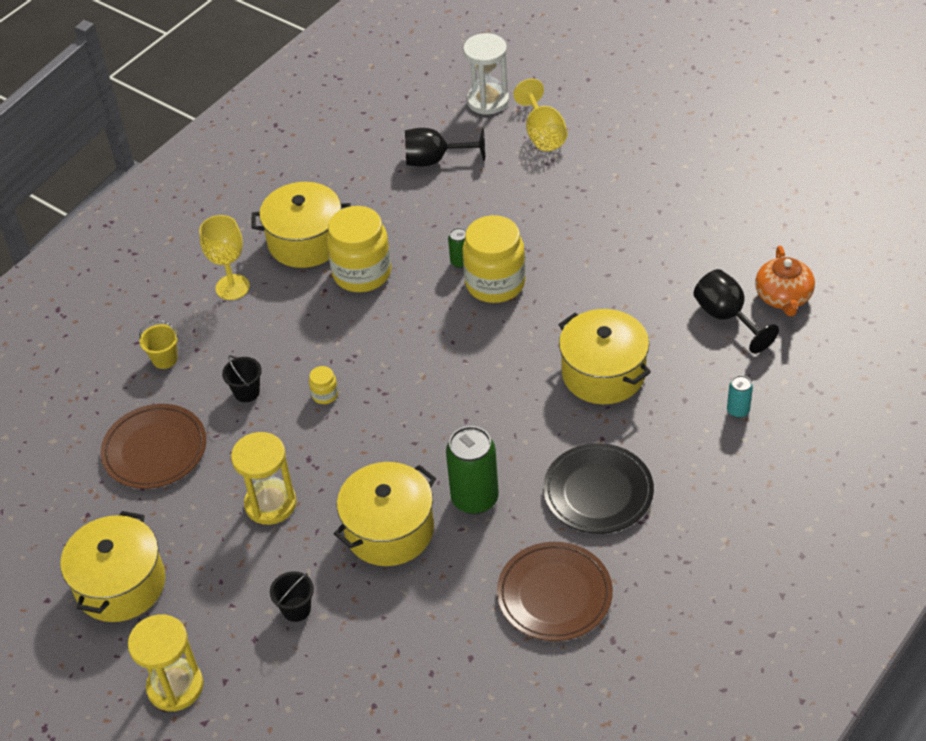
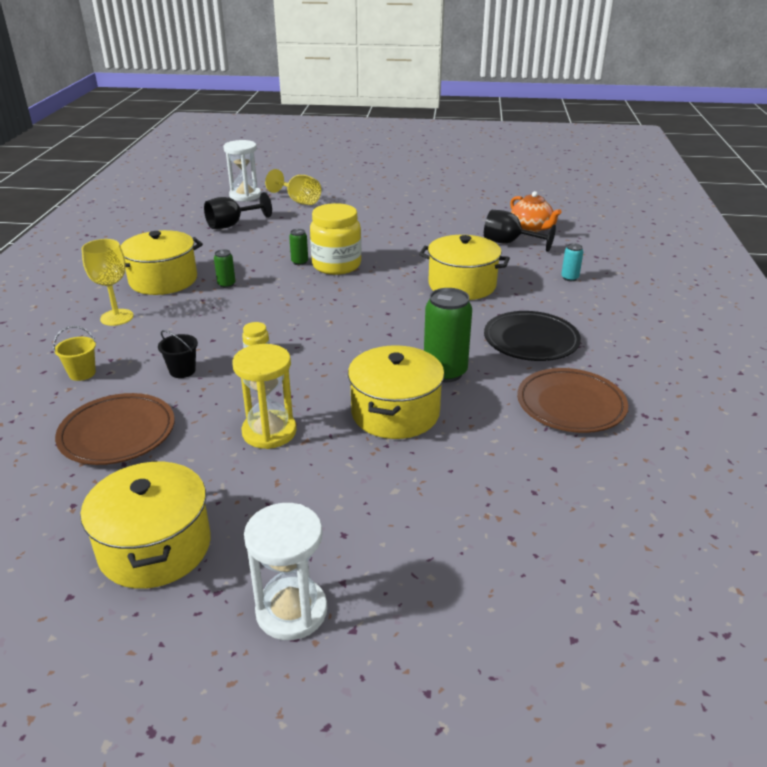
camera: 35 degrees left, 15 degrees down
(175, 686) = (291, 611): yellow hourglass -> white hourglass
(296, 609) = (364, 495): black bucket -> none
(362, 273) = (226, 284): yellow jar -> green can

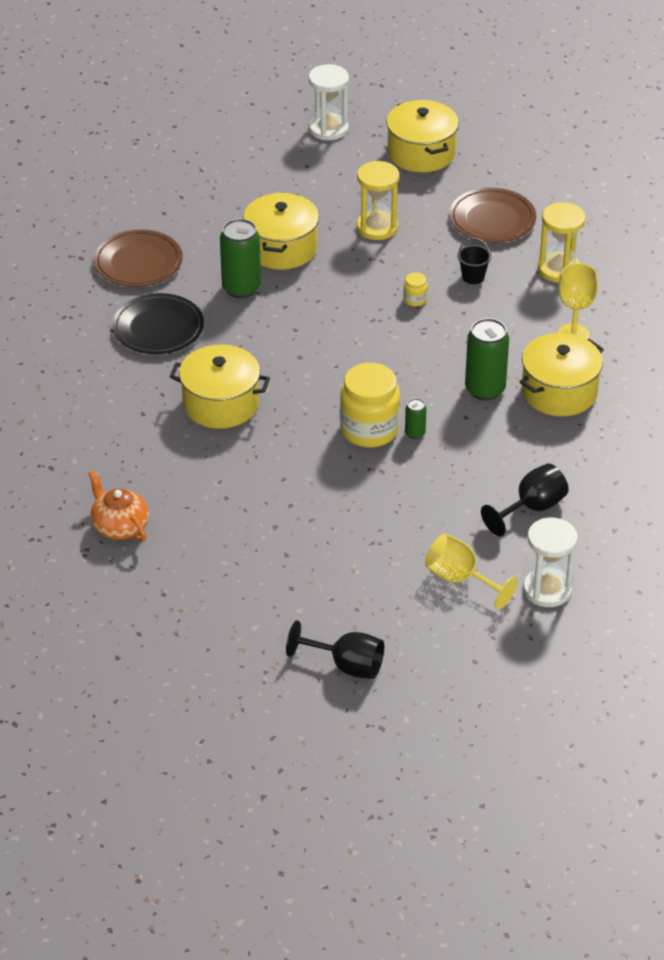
camera: 175 degrees right, 10 degrees up
(82, 373) = (559, 269): yellow bucket -> yellow hourglass
(226, 284) = (485, 389): green can -> green can, size x2.03
(509, 243) = (155, 488): black goblet -> black goblet (346, 666)
(569, 278) = (95, 423): turquoise can -> none

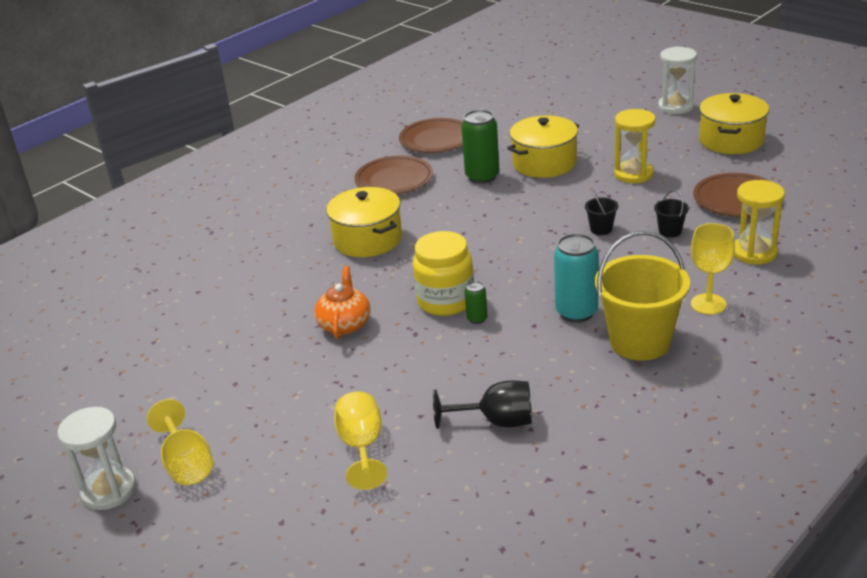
camera: 45 degrees right, 10 degrees down
(119, 526) = (194, 285): orange teapot -> orange teapot (345, 324)
(158, 328) = (394, 180): black plate -> brown plate
(346, 666) = (187, 464): black goblet -> yellow goblet
(415, 300) = (601, 229): yellow jar -> black bucket
(485, 389) = (576, 312): green can -> turquoise can
(547, 590) = (421, 497): white hourglass -> white hourglass (109, 490)
(559, 392) = (640, 342): yellow pot -> yellow bucket

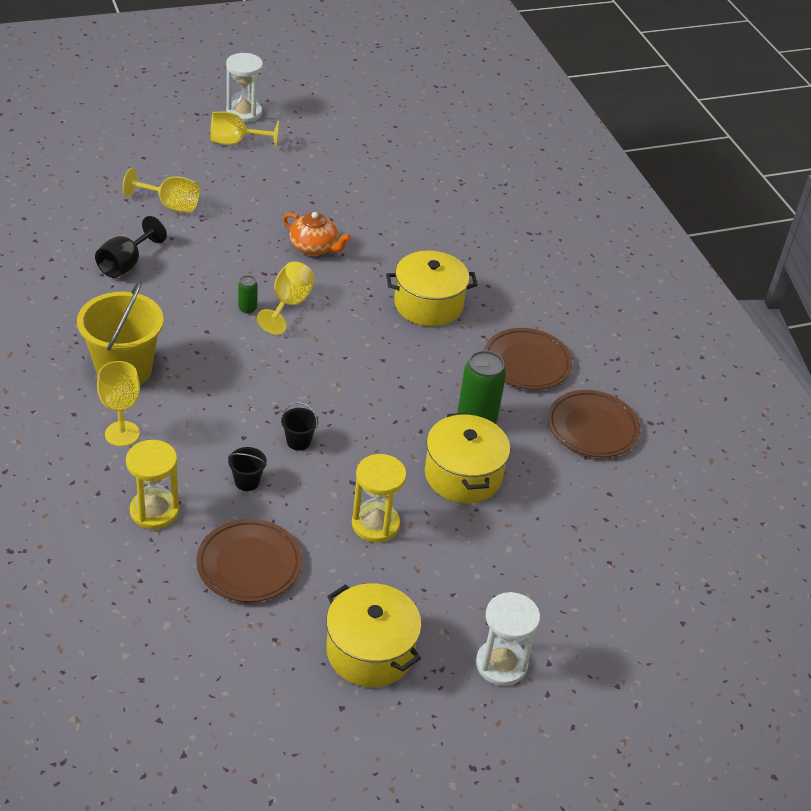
camera: 110 degrees right, 10 degrees up
(446, 301) = (289, 304): yellow jar -> yellow goblet
(576, 312) = (196, 360): turquoise can -> none

